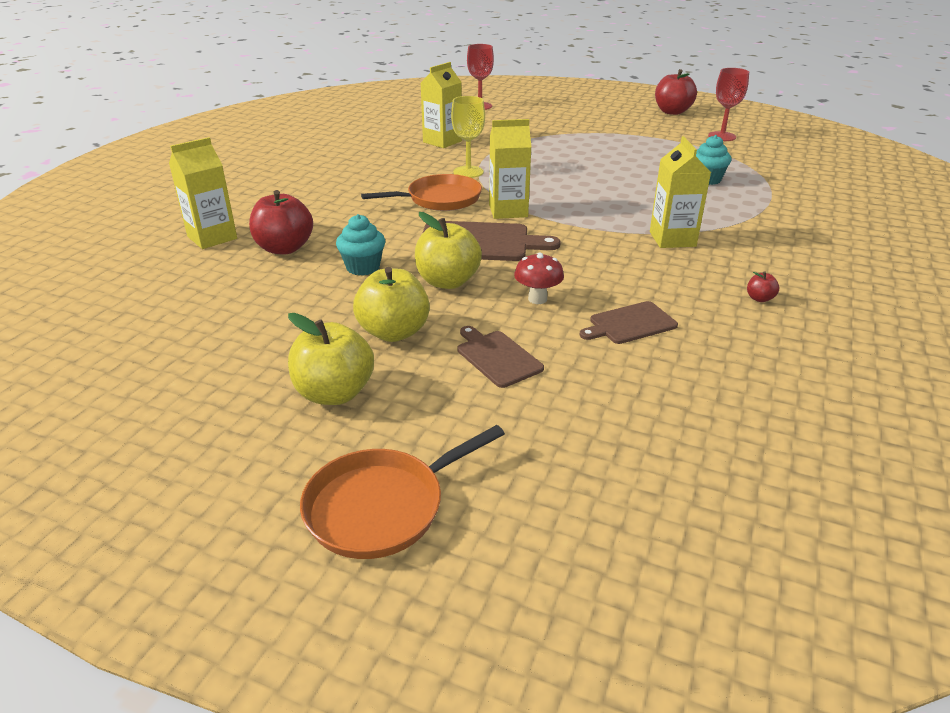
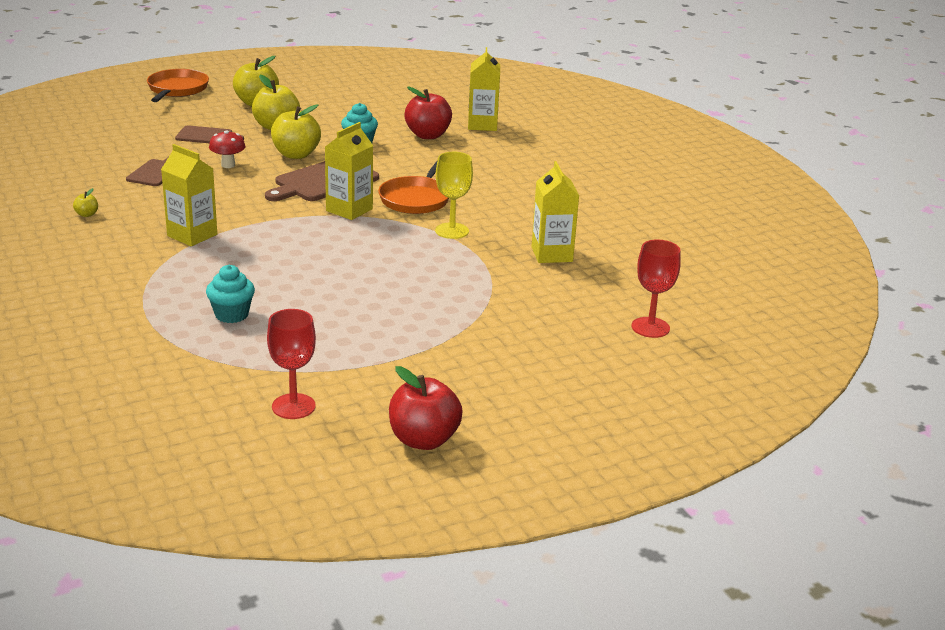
camera: 130 degrees right, 5 degrees down
(759, 298) = (87, 214): red apple -> yellow apple

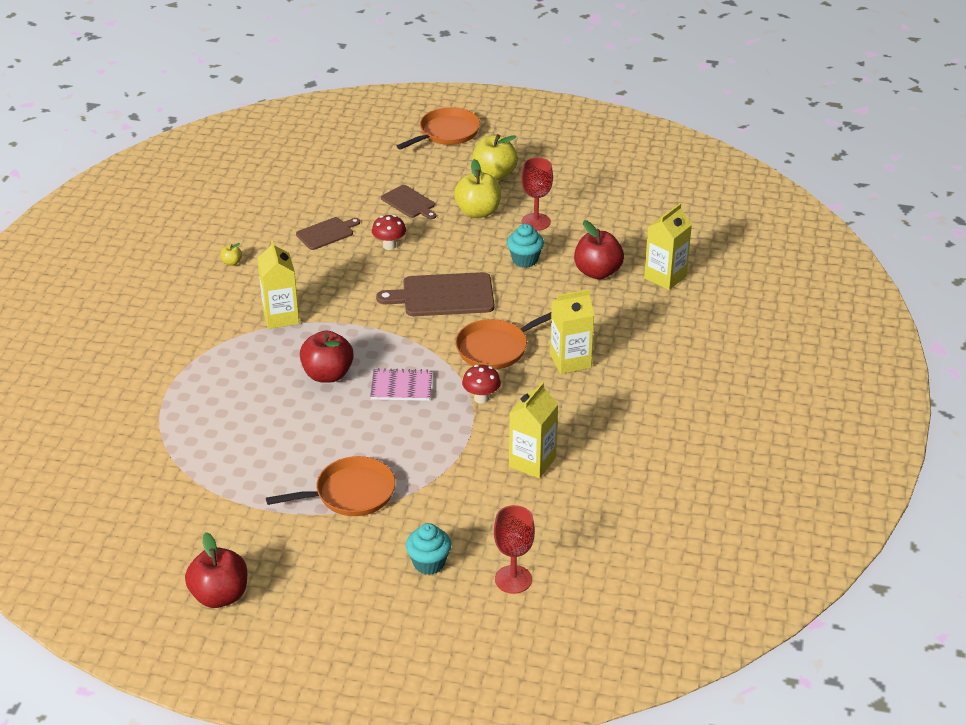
camera: 40 degrees right, 10 degrees up
(231, 315) = (223, 413): turquoise cupcake -> turquoise cupcake (429, 563)
(293, 406) = (172, 520): red goblet -> red goblet (536, 222)
(295, 258) = (327, 374): none -> red apple
(296, 154) = (456, 254): yellow apple -> none
(349, 210) = (426, 338): yellow carton -> yellow carton (570, 361)
(374, 245) = (401, 387): none -> pink notebook
(435, 325) = (350, 493): none -> orange pan
(452, 231) = (481, 398): yellow goblet -> red mushroom

